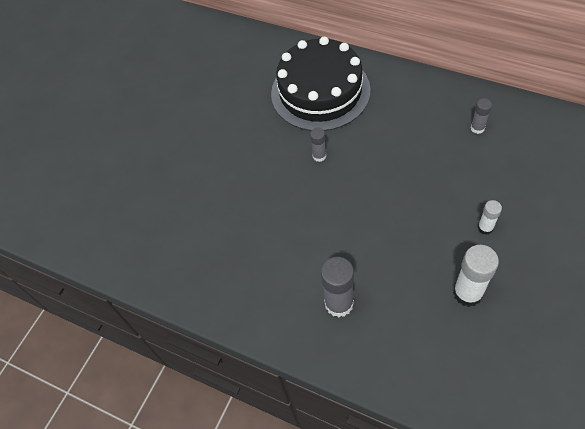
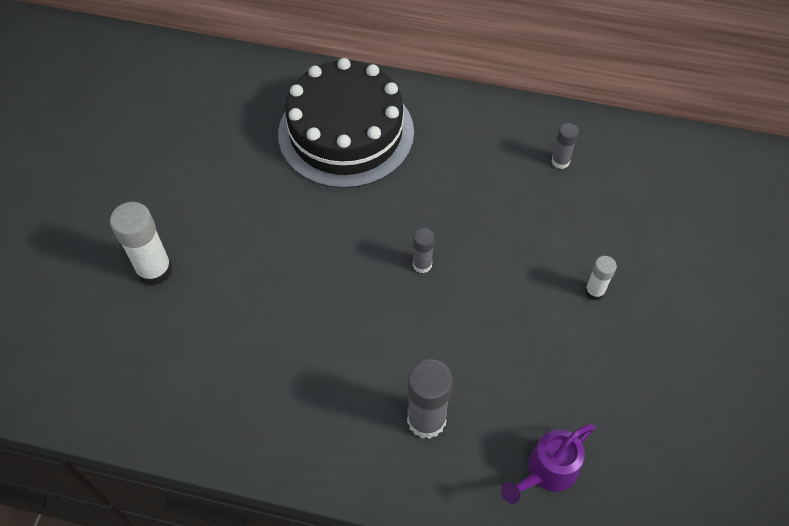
camera: 20 degrees left, 0 degrees up
(319, 156) = (361, 221): grey glue stick -> grey glue stick (422, 264)
(421, 355) = (546, 472): none -> purple watering can
(467, 293) = (588, 380): white glue stick -> white glue stick (154, 270)

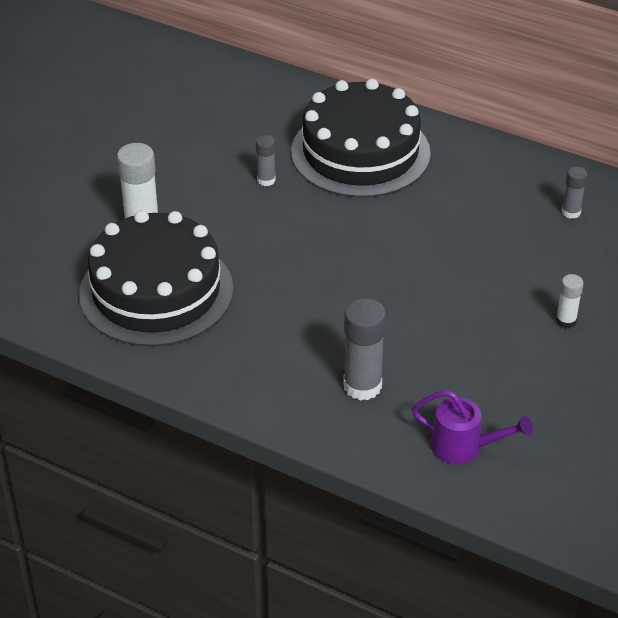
camera: 15 degrees right, 15 degrees down
(189, 349) = (156, 291): none -> black cake
(422, 264) = (400, 269): grey glue stick -> grey glue stick (266, 180)
(546, 472) = (464, 447): purple watering can -> purple watering can turned 135 degrees counterclockwise

